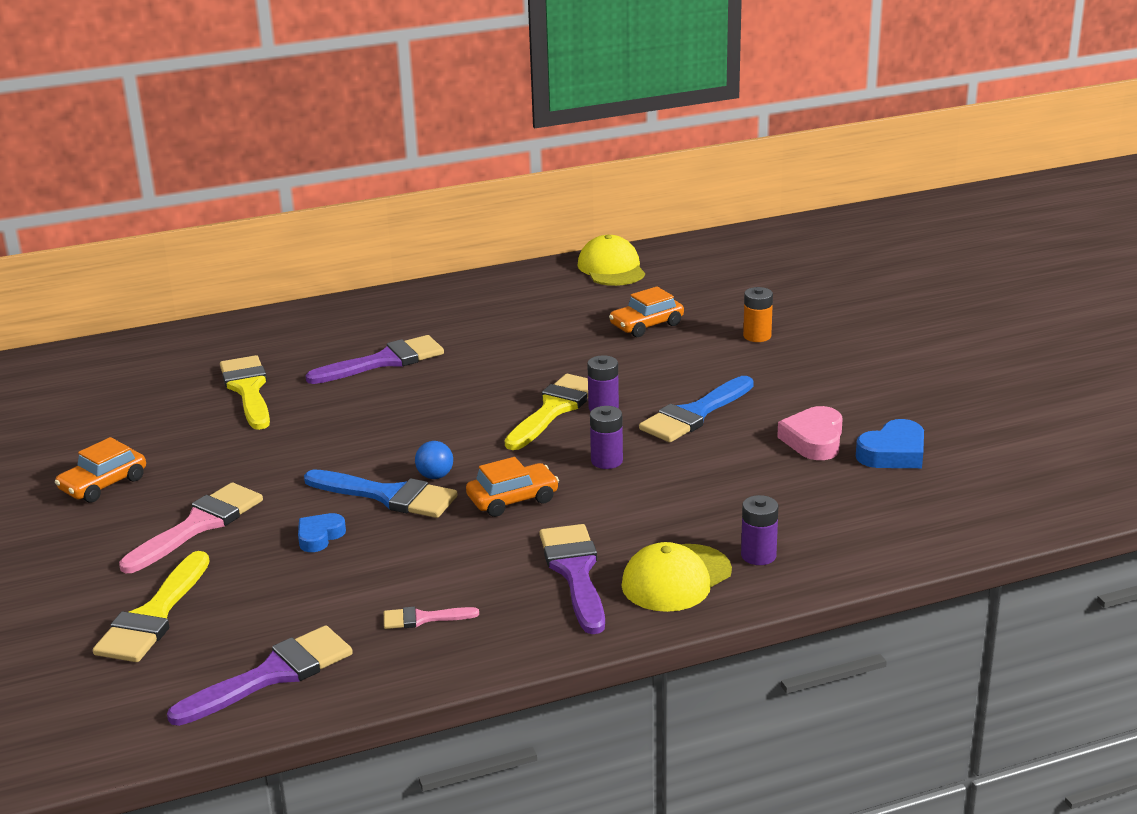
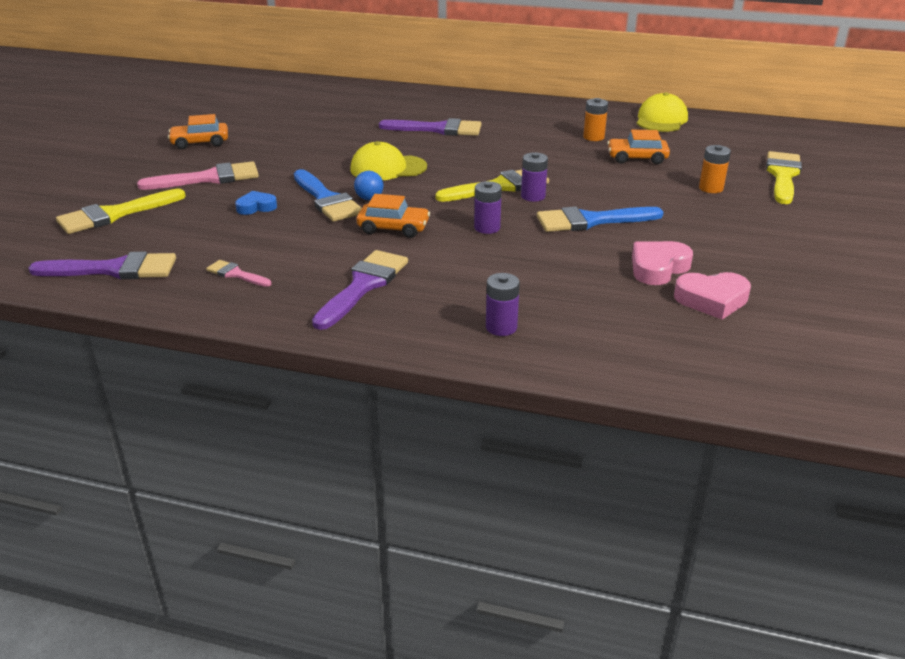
camera: 35 degrees right, 5 degrees up
(248, 390) = (342, 121): yellow brush -> yellow brush (783, 175)
(570, 314) = (593, 137): none -> orange battery
(676, 578) = (421, 317): yellow cap -> yellow cap (388, 168)
(893, 453) = (712, 300): blue heart -> pink heart

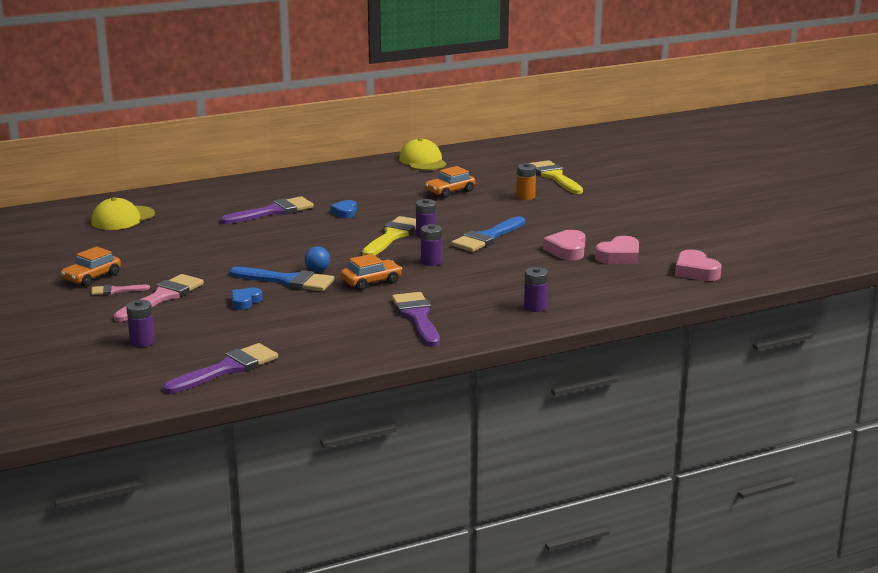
camera: 40 degrees left, 10 degrees down
(114, 214) = (142, 342): yellow brush -> purple battery
(236, 274) = (321, 340): pink brush -> pink brush (115, 290)
(388, 168) = (290, 248): yellow cap -> yellow cap (123, 218)
(498, 149) = (345, 212): none -> blue heart
(593, 137) = (397, 186): orange battery -> none
(787, 363) = (695, 271): none -> pink heart

